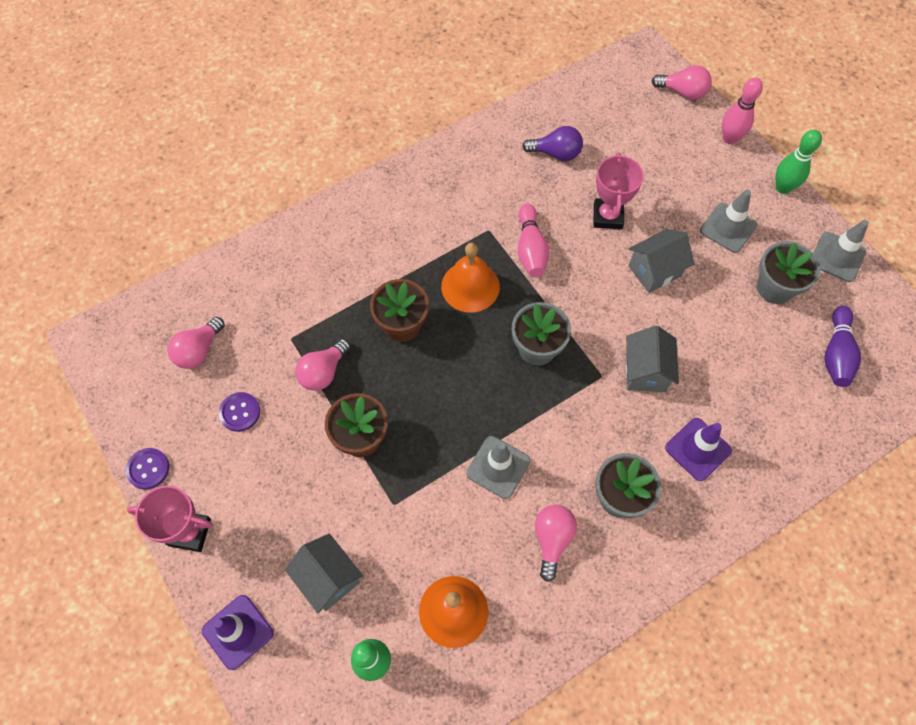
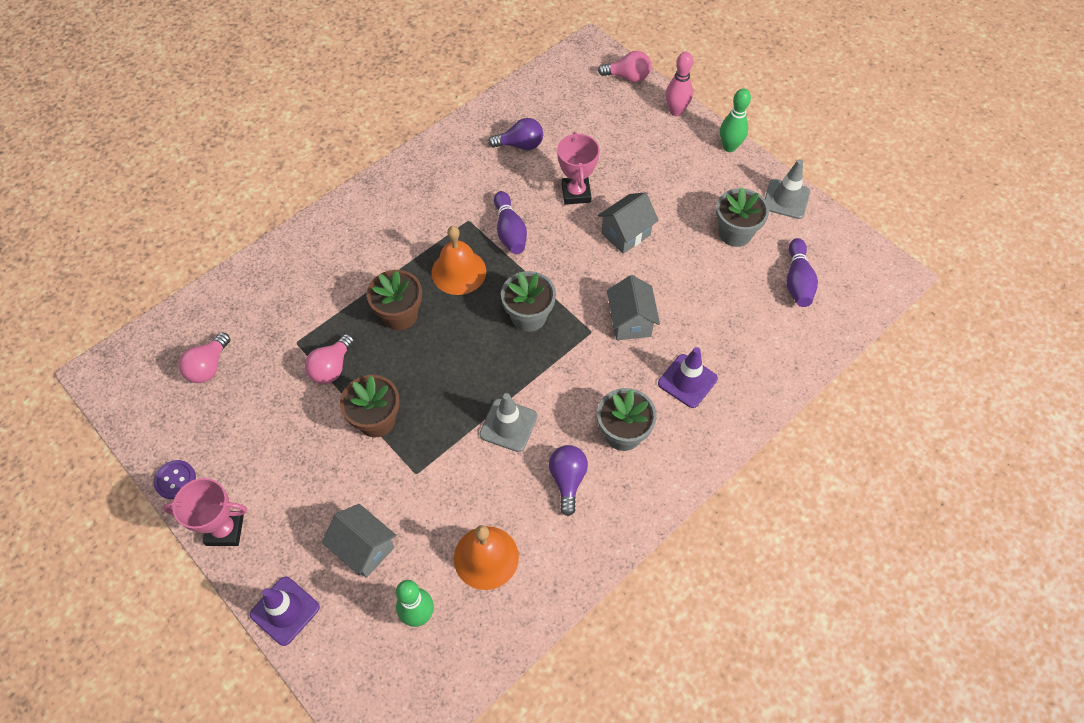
camera: 10 degrees left, 5 degrees down
(240, 412) = (257, 415): purple button -> none
(530, 249) = (509, 231): pink bowling pin -> purple bowling pin
(552, 540) = (567, 480): pink light bulb -> purple light bulb
(728, 228) = (686, 188): grey traffic cone -> none

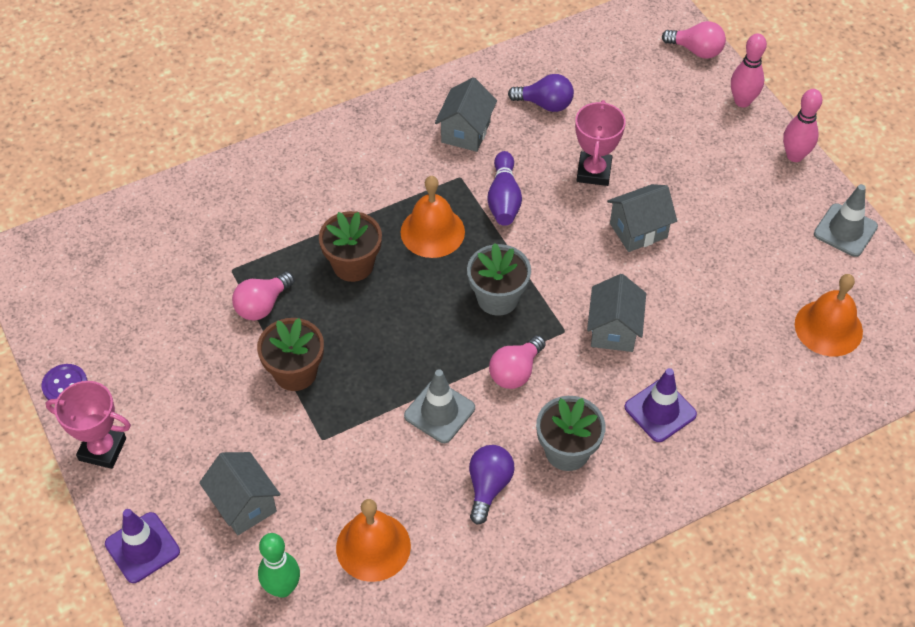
camera: 15 degrees right, 5 degrees down
(208, 366) = (131, 274): pink light bulb -> pink light bulb (515, 371)
(462, 181) = (466, 132): none -> grey house
(729, 147) = (794, 156): green bowling pin -> pink bowling pin
(735, 233) = (770, 256): grey flower pot -> none
(797, 281) = (828, 328): purple bowling pin -> orange bell

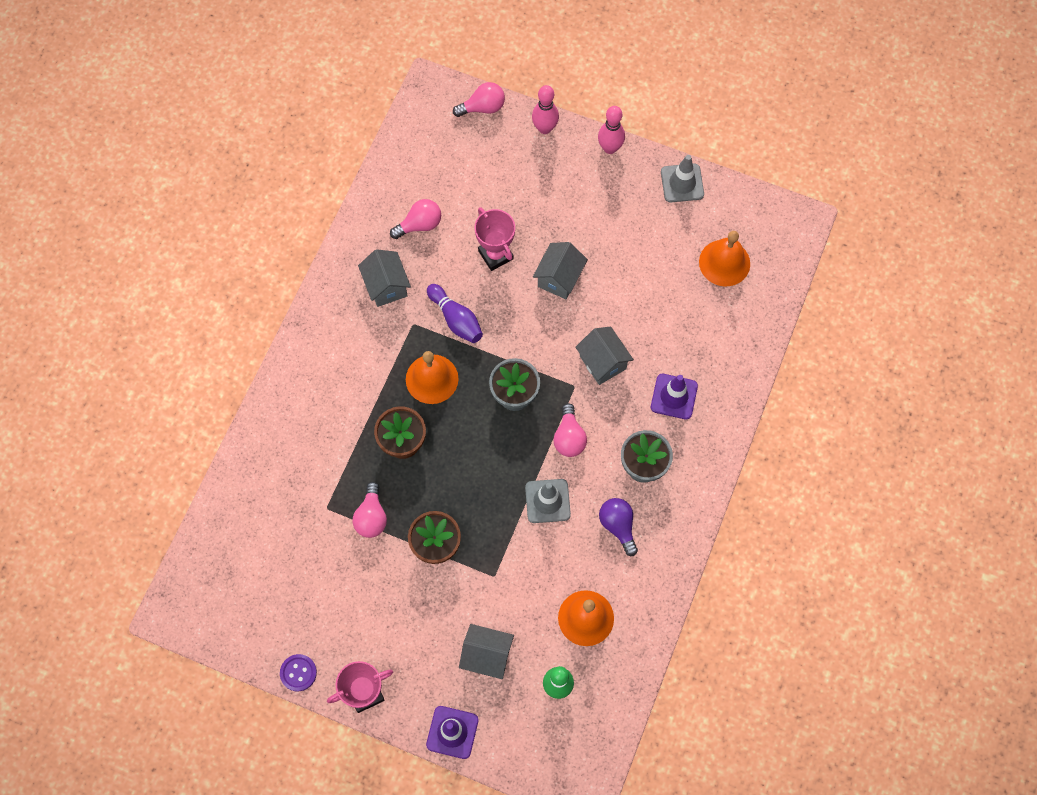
camera: 40 degrees left, 15 degrees up
(545, 104) = (420, 225): purple light bulb -> pink light bulb

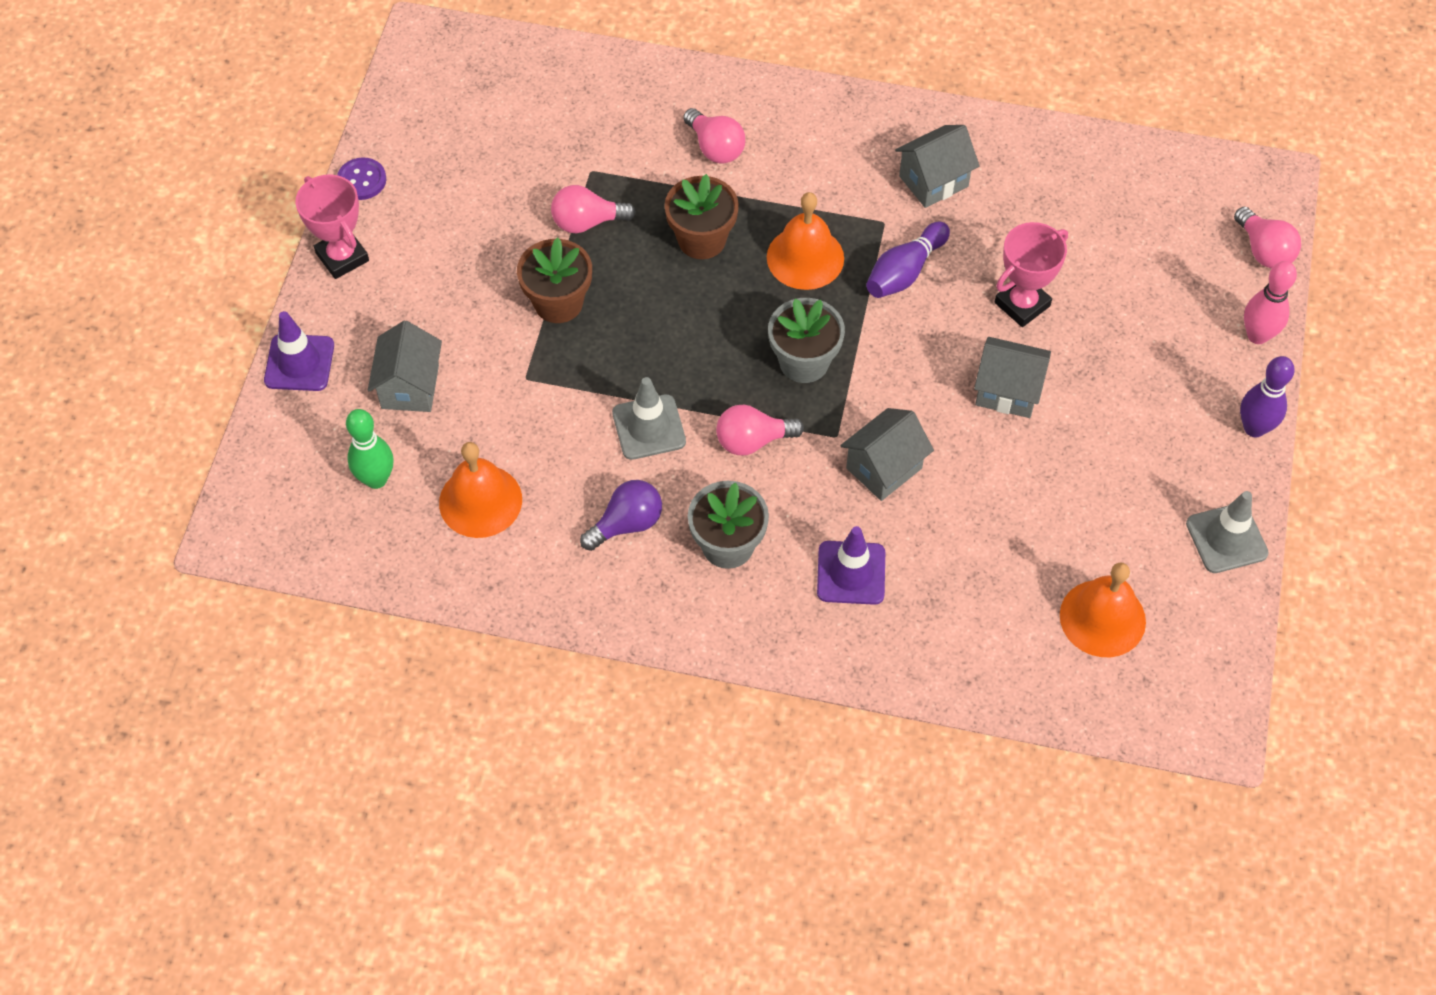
camera: 80 degrees right, 10 degrees down
(420, 225) = (1042, 204): pink light bulb -> pink light bulb (715, 147)
(610, 148) = (1254, 428): pink bowling pin -> purple bowling pin

